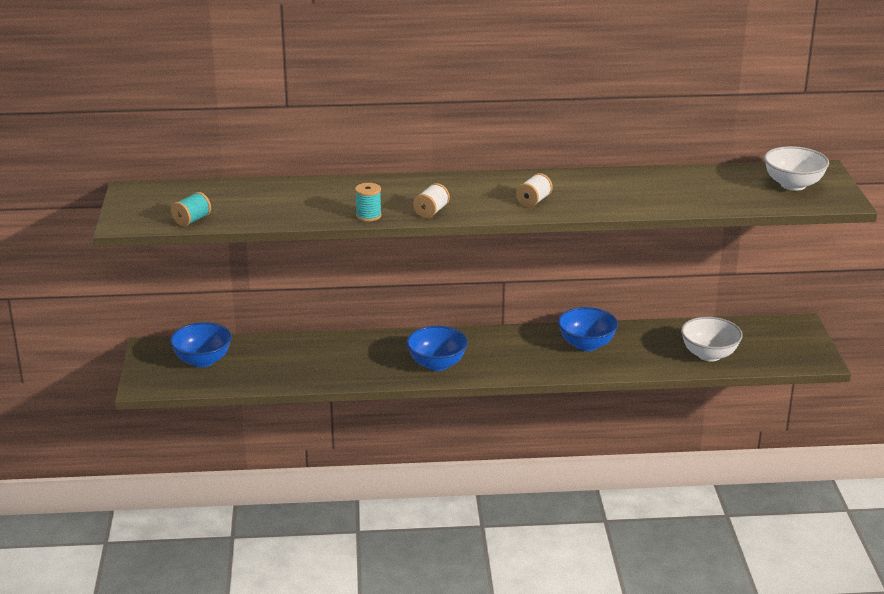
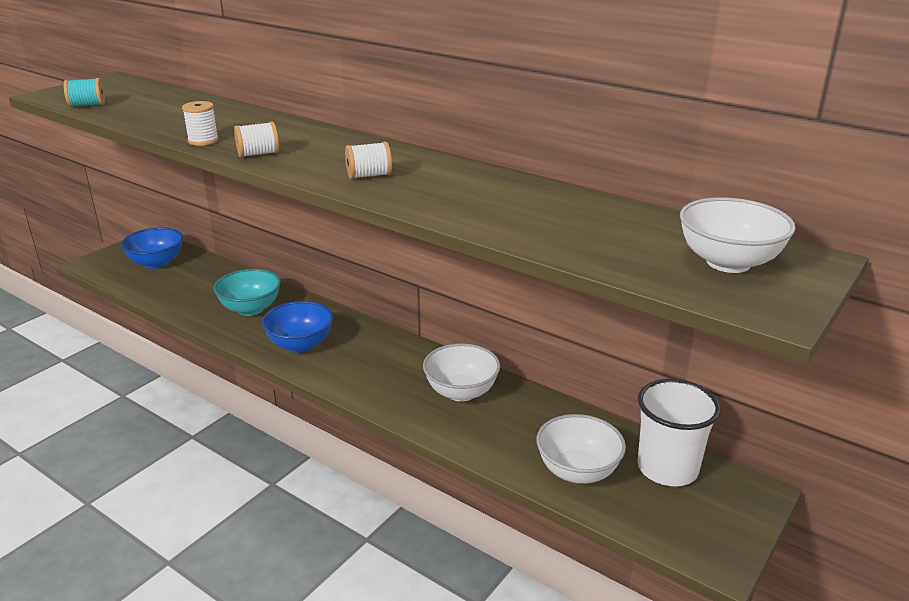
camera: 40 degrees right, 0 degrees up
(354, 358) = (250, 309): none -> turquoise bowl
(368, 216) = (203, 141): turquoise spool -> white spool
(586, 345) = (461, 392): blue bowl -> white bowl
(748, 332) = (667, 468): none -> white cup

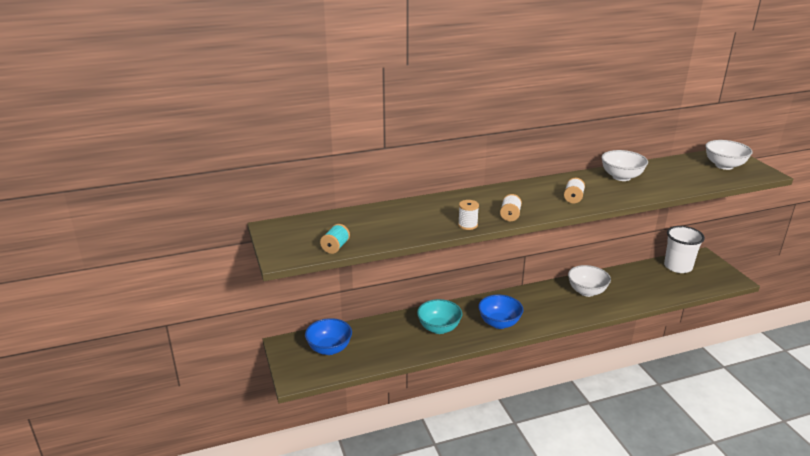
camera: 55 degrees left, 0 degrees up
(577, 471) = (667, 286): white bowl -> white bowl (621, 177)

